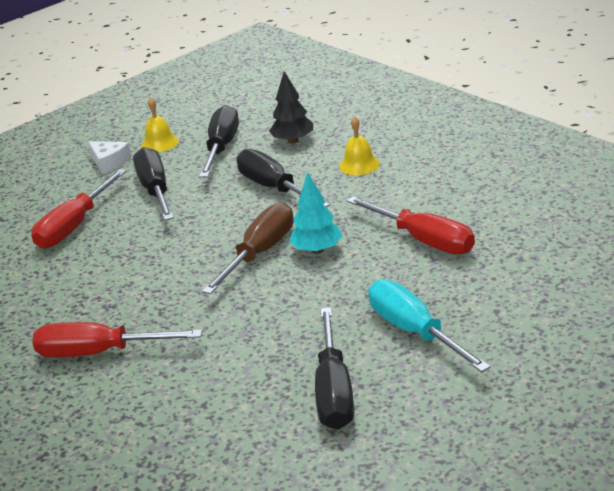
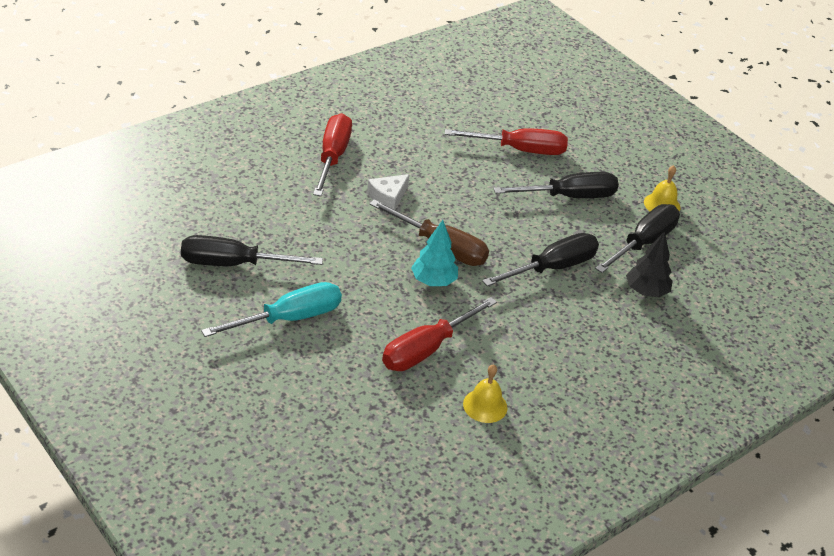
camera: 85 degrees right, 10 degrees up
(74, 226) = (520, 150): red screwdriver -> red screwdriver turned 150 degrees clockwise
(109, 162) = (630, 173): white cheese -> white cheese (388, 197)
(221, 147) = (643, 243): black screwdriver -> black screwdriver turned 60 degrees counterclockwise
(359, 165) = (583, 330): yellow bell -> yellow bell (485, 405)

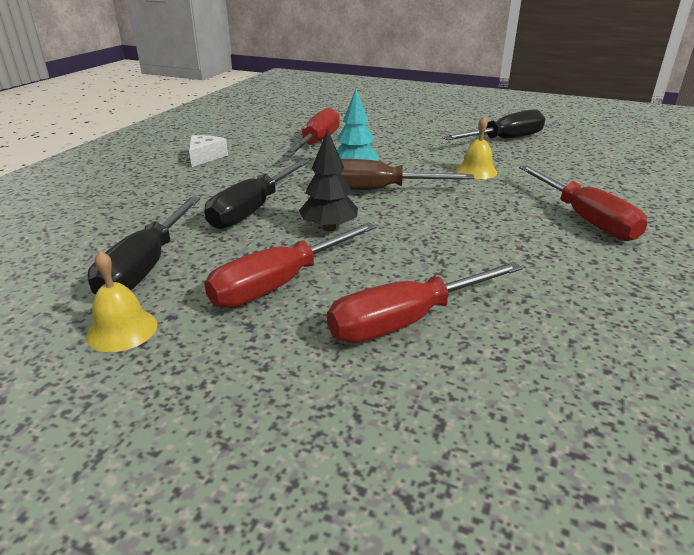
camera: 155 degrees right, 10 degrees down
(289, 318) = (425, 131): turquoise screwdriver -> none
(388, 197) = (476, 207): white cheese -> white cheese (205, 157)
(485, 405) = (251, 134): yellow bell -> yellow bell (476, 171)
(569, 197) = (279, 284): black screwdriver -> red screwdriver
(646, 291) = (133, 223): black tree -> black tree (329, 228)

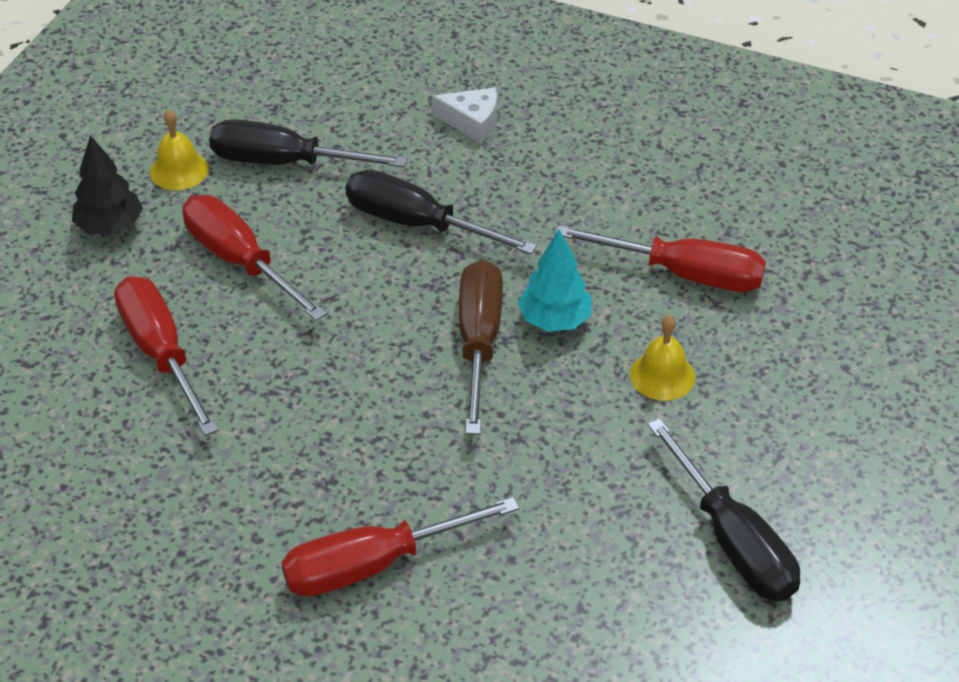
camera: 90 degrees right, 15 degrees up
(205, 157) = (604, 156): white cheese -> white cheese (472, 122)
(329, 228) = (362, 295): black tree -> black tree (110, 226)
(476, 171) = (559, 469): yellow bell -> yellow bell (662, 375)

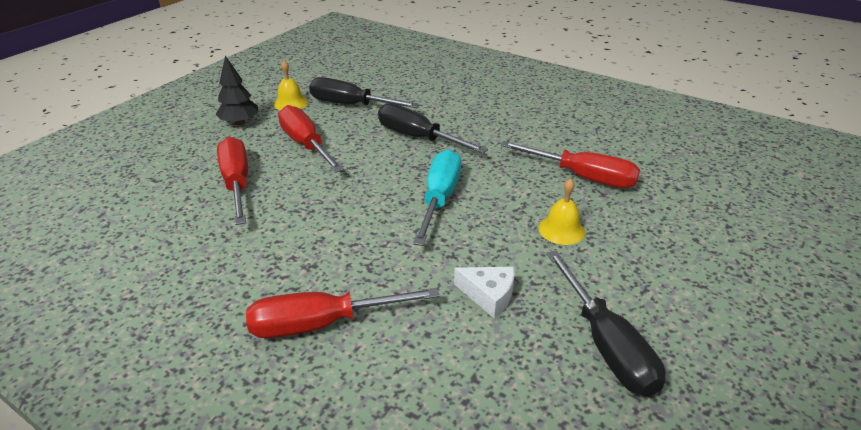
camera: 10 degrees right, 10 degrees down
(472, 122) = (463, 97): white cheese -> white cheese (489, 295)
(479, 342) = (439, 198): brown screwdriver -> turquoise screwdriver
(554, 320) = (492, 192): turquoise tree -> none

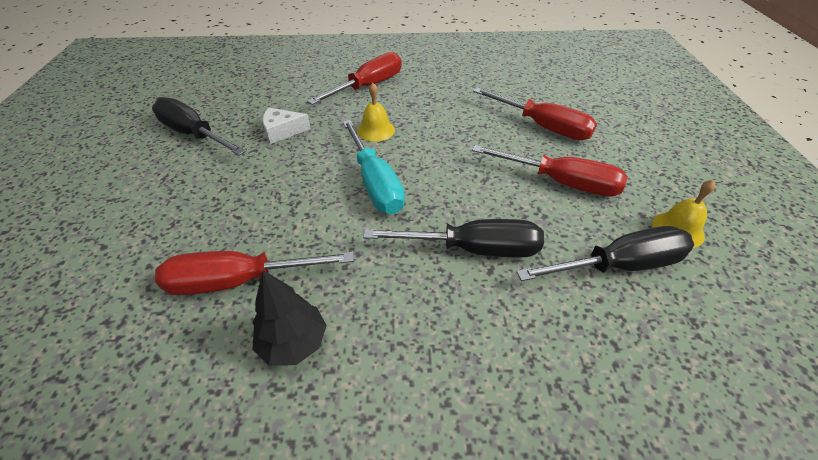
camera: 145 degrees right, 10 degrees up
(240, 123) = (659, 177): black tree -> black tree (293, 342)
(561, 230) = (245, 200): yellow bell -> yellow bell (376, 130)

